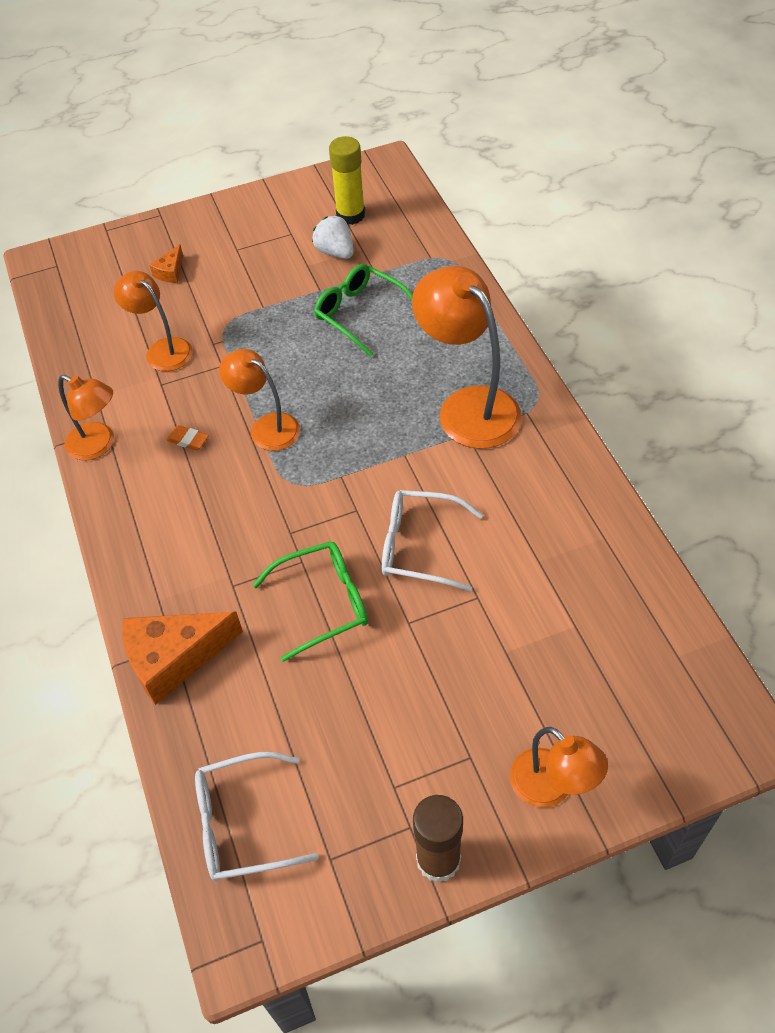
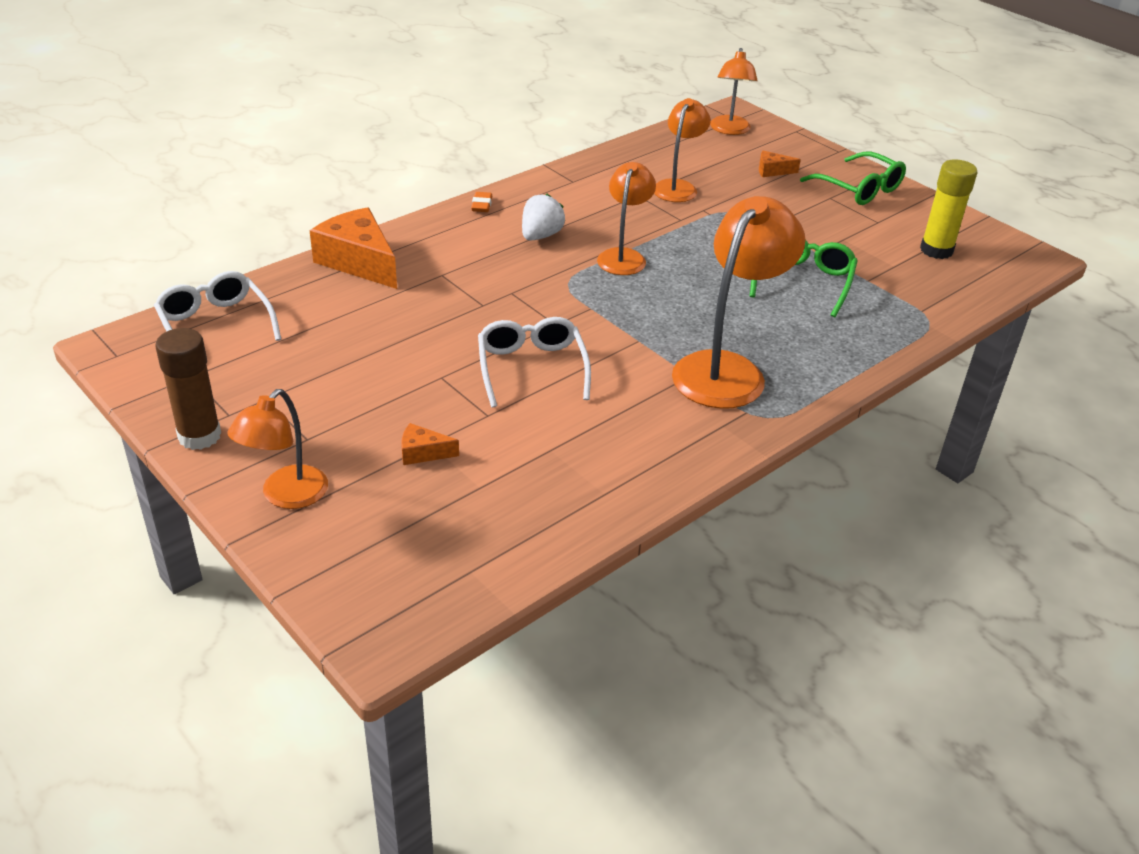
camera: 65 degrees right, 15 degrees down
(99, 445) = (554, 181): orange lamp -> orange lamp (729, 130)
(188, 440) = (584, 221): orange eraser -> orange eraser (481, 205)
(323, 603) = (443, 324): green glasses -> green glasses (859, 189)
(335, 252) = (875, 251): white strawberry -> white strawberry (540, 236)
(518, 661) = (423, 453): none -> orange cheese

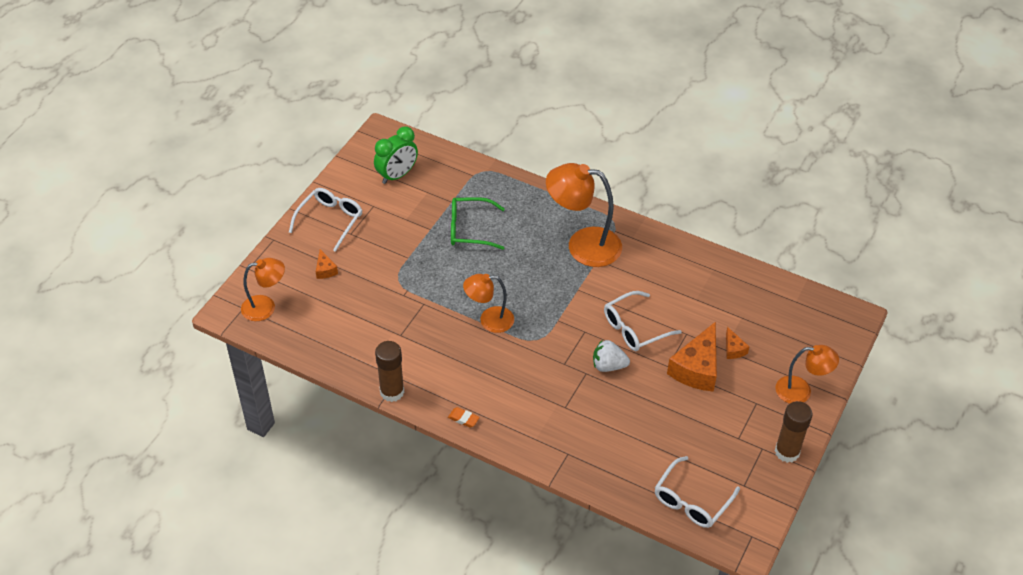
camera: 110 degrees left, 10 degrees up
(359, 261) = (577, 458): orange cheese -> orange cheese (696, 368)
(481, 205) = (463, 419): orange eraser -> orange eraser turned 45 degrees clockwise
(540, 236) = (487, 371): white strawberry -> white strawberry (608, 365)
(555, 173) = (392, 392): none -> brown glue stick
(678, 187) = (377, 316): orange lamp -> none
(859, 189) = (330, 220): green glasses -> white glasses
(936, 250) = (397, 175): yellow glue stick -> green clock

